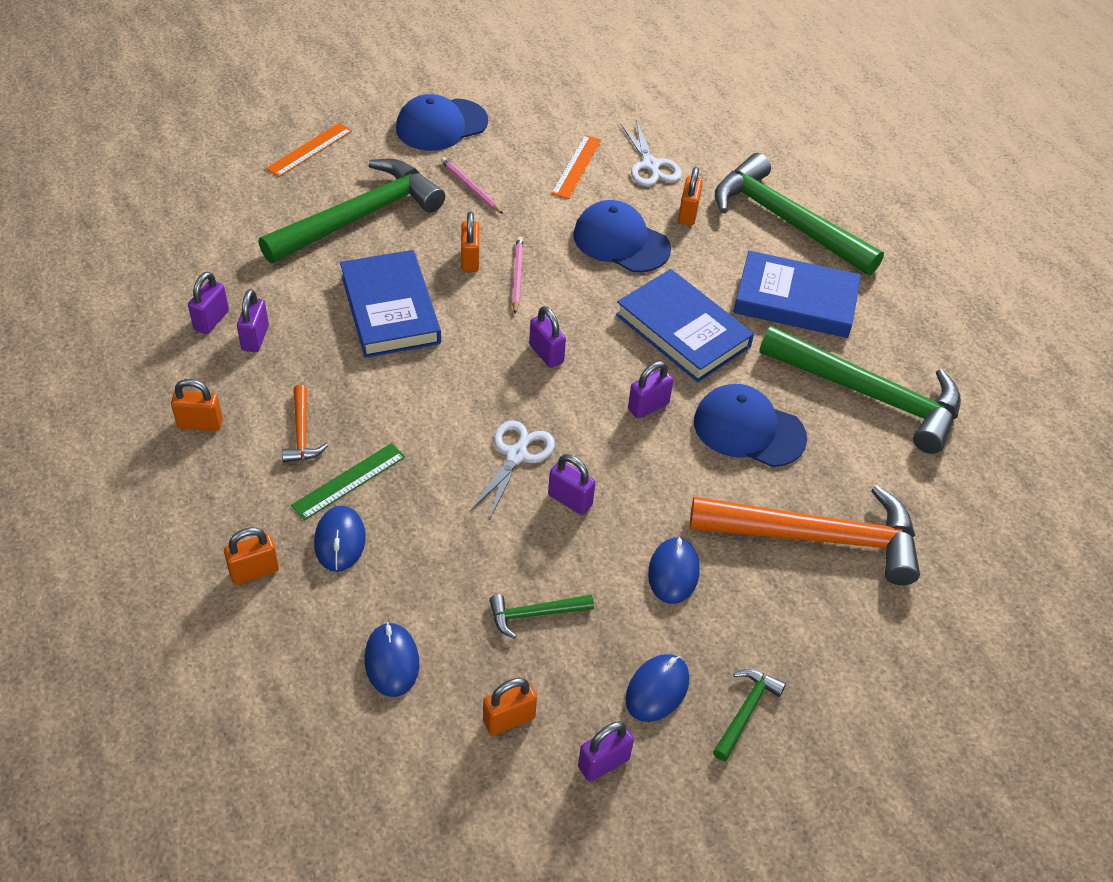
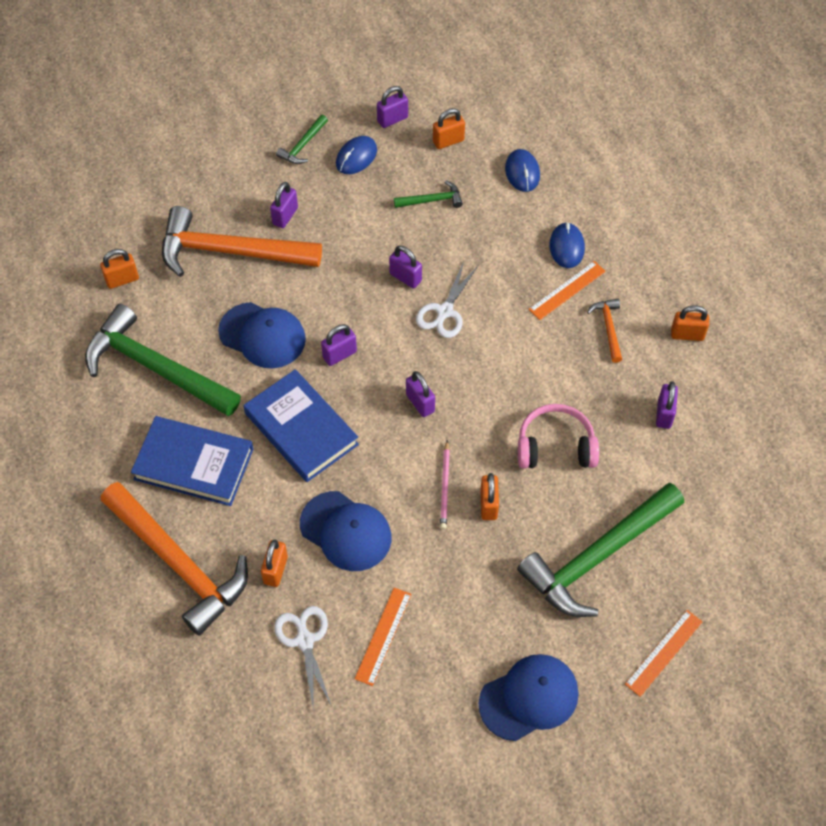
camera: 175 degrees left, 10 degrees up
(211, 320) = (705, 431): purple padlock -> purple padlock (285, 216)
(254, 571) = (620, 226): orange padlock -> orange padlock (122, 280)
(349, 481) = (567, 290): green ruler -> orange ruler
(390, 309) = (555, 446): blue book -> pink headphones
(470, 187) = (492, 601): pink pencil -> none
(673, 572) = (336, 227): blue mouse -> none
(786, 221) = (179, 563): green hammer -> orange hammer

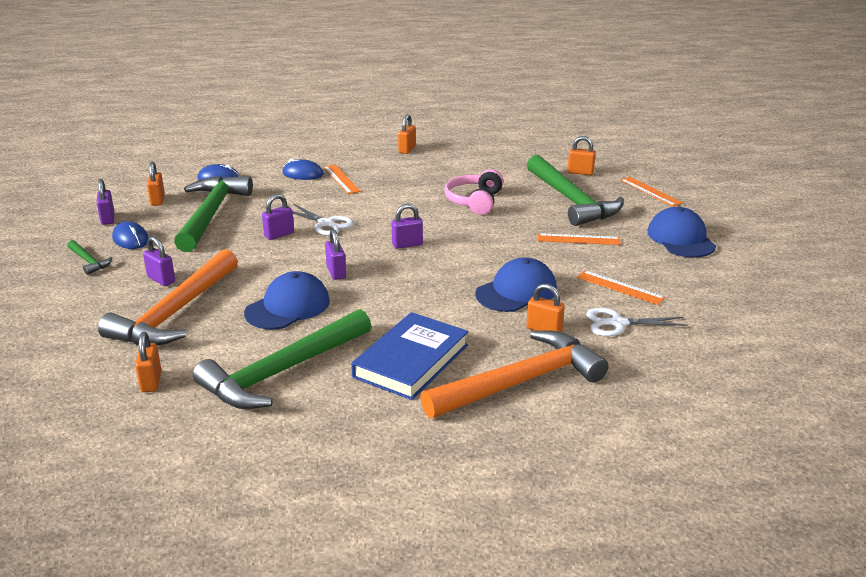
camera: 75 degrees left, 30 degrees down
(301, 429) = (402, 299): blue book -> none
(432, 200) = (210, 214): green hammer -> green hammer, size x2.33
(445, 486) = (491, 245): pink pencil -> none
(488, 505) = (514, 231): orange padlock -> orange padlock (580, 172)
(489, 578) = (578, 239): none -> orange ruler
(608, 328) = (384, 171): orange hammer -> none
(664, 414) = (466, 165): purple padlock -> none

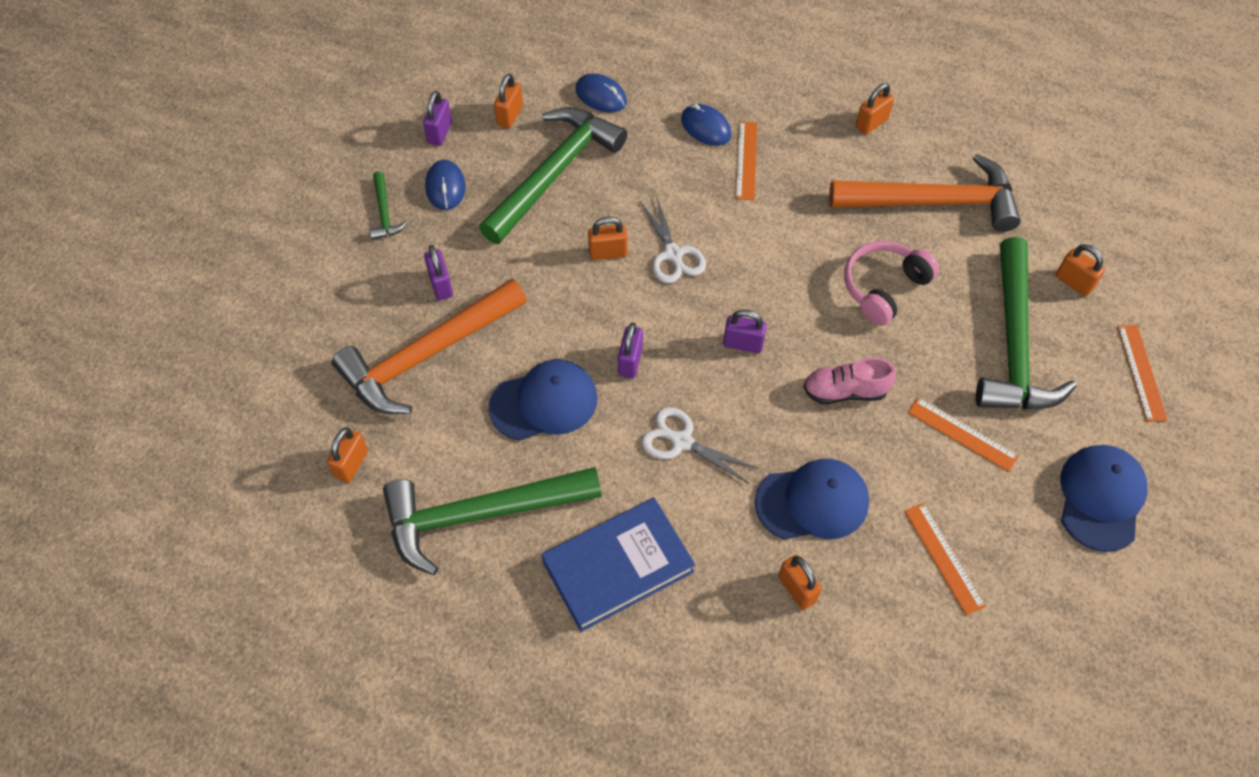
camera: 30 degrees right, 30 degrees up
(279, 235) = (608, 253): purple padlock -> orange padlock
(491, 244) = (845, 391): none -> pink shoe
(520, 382) = (710, 664): orange hammer -> orange hammer (933, 202)
(617, 323) = (890, 624): white scissors -> white scissors (681, 441)

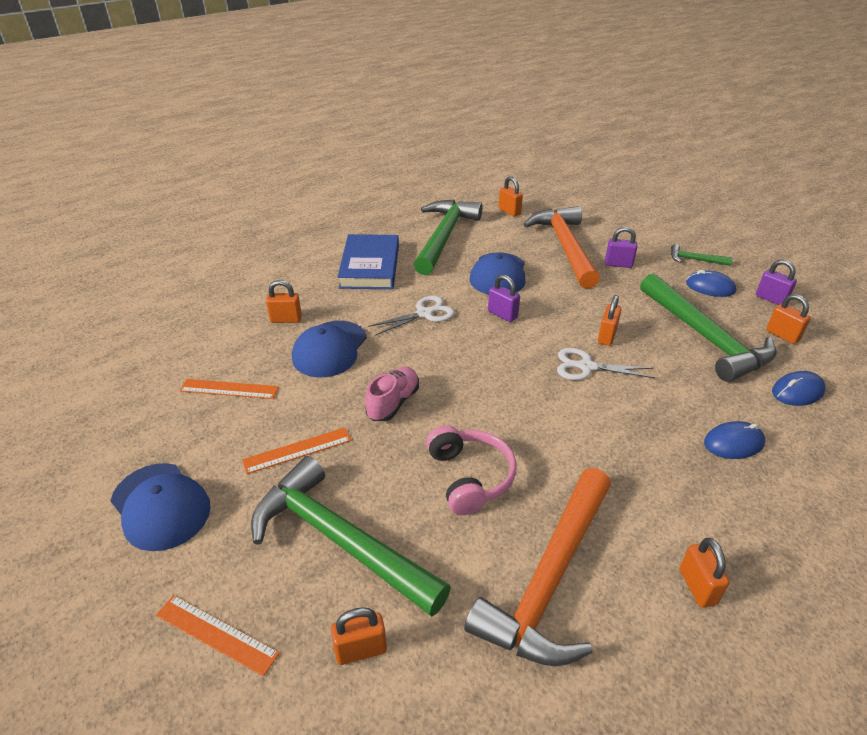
camera: 120 degrees right, 20 degrees down
(743, 344) = (477, 369): purple padlock -> none
(746, 160) = (677, 453): orange ruler -> none

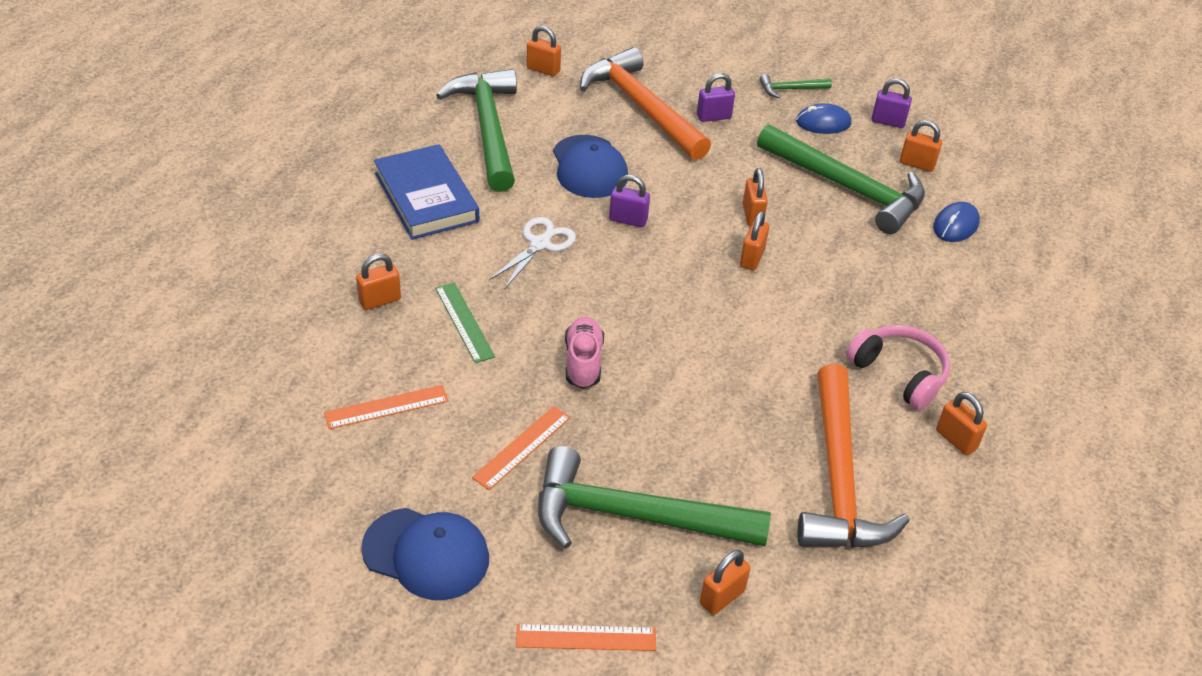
camera: 30 degrees left, 5 degrees up
(330, 349) = (464, 322): blue cap -> green ruler
(470, 477) = (713, 413): pink headphones -> pink headphones (899, 374)
(586, 367) = (752, 258): white scissors -> orange padlock
(733, 443) = (925, 298): blue mouse -> none

